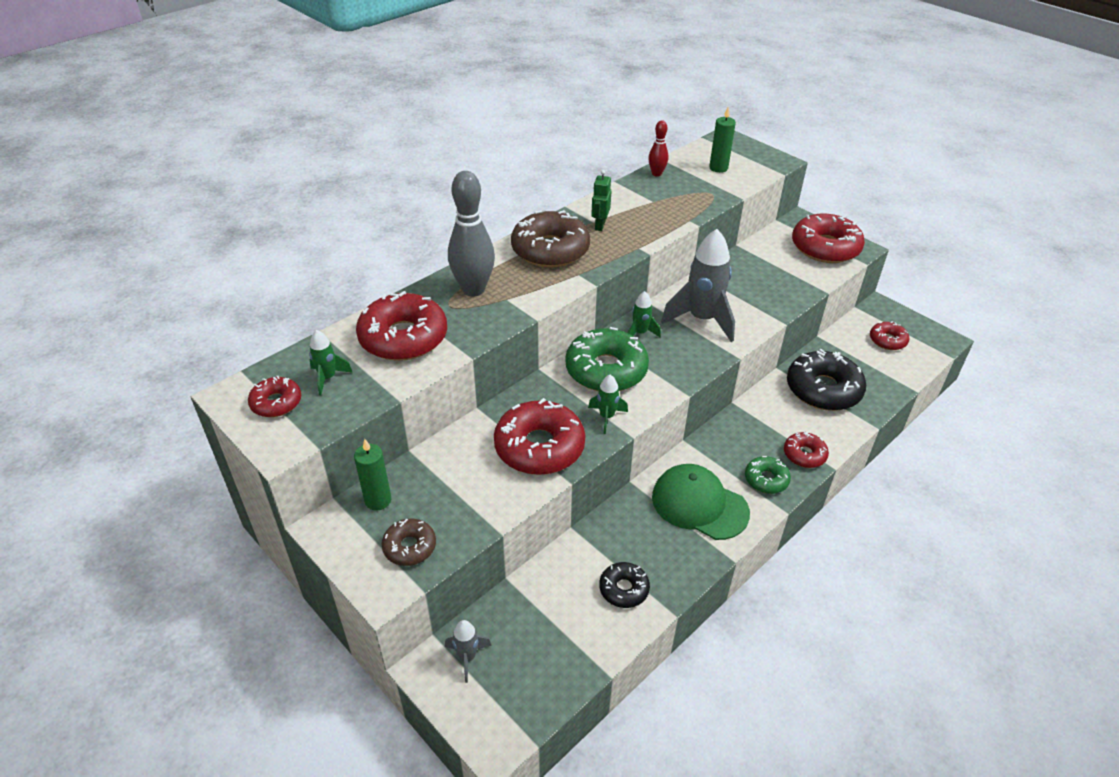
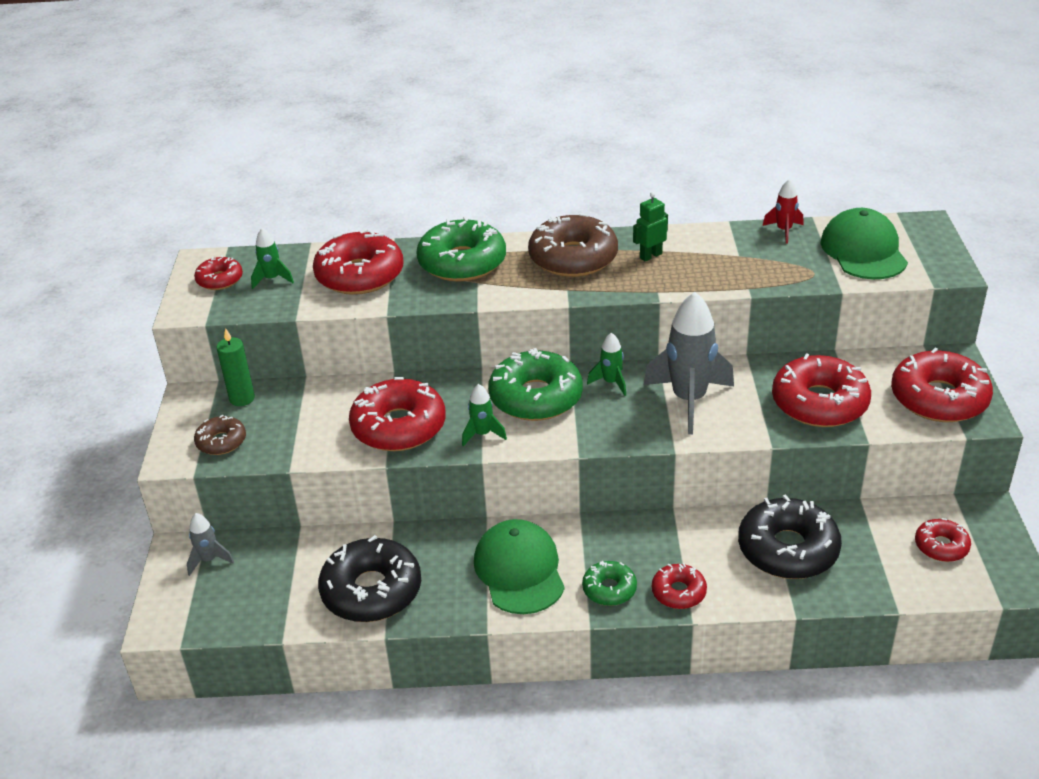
camera: 45 degrees right, 5 degrees down
(473, 289) = (462, 262): grey bowling pin -> green donut
(624, 589) = (371, 591): black donut -> black donut, size x1.89
(656, 174) = (784, 231): red bowling pin -> red rocket
(718, 168) = (863, 251): green candle -> green cap
(773, 282) = (819, 403): none -> red donut

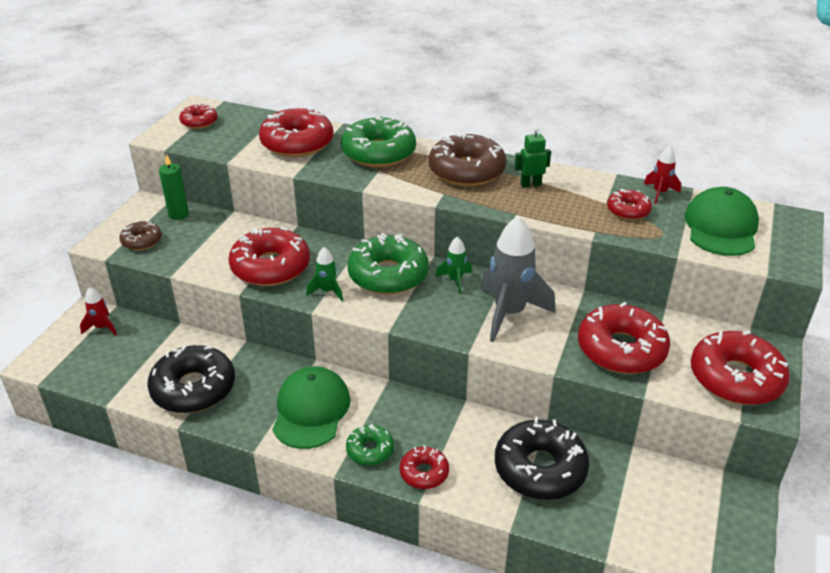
camera: 20 degrees right, 0 degrees up
(209, 560) = (102, 327): grey rocket -> red rocket
(272, 279) = (234, 130): green rocket -> none
(941, 546) = (682, 514): red donut -> red donut (628, 210)

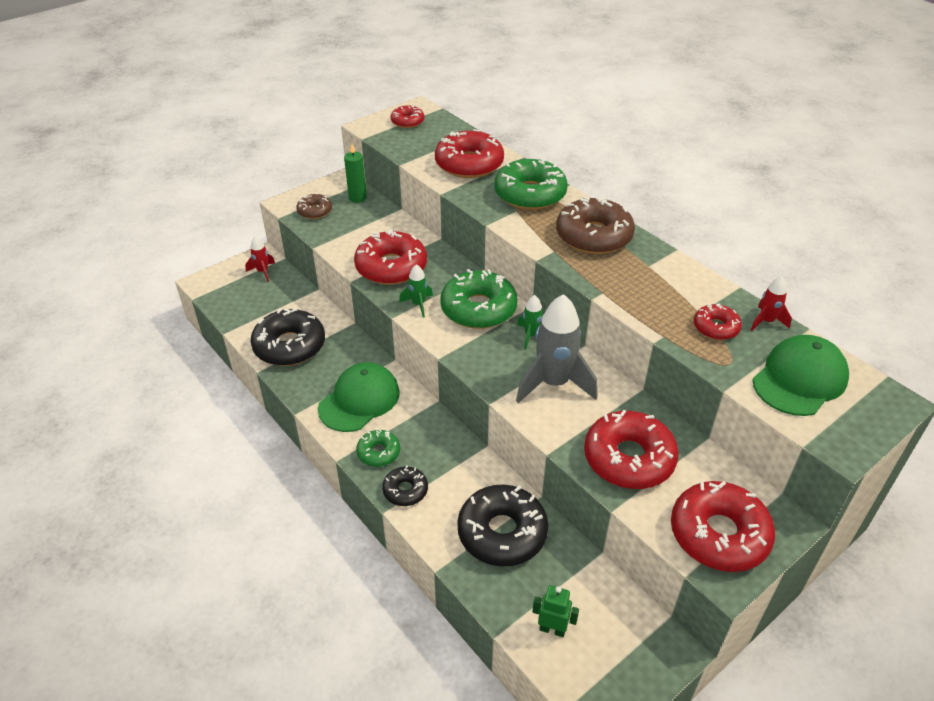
camera: 30 degrees right, 5 degrees up
(424, 473) = (405, 490): red donut -> black donut
(530, 184) = (642, 269): green robot -> green robot (552, 629)

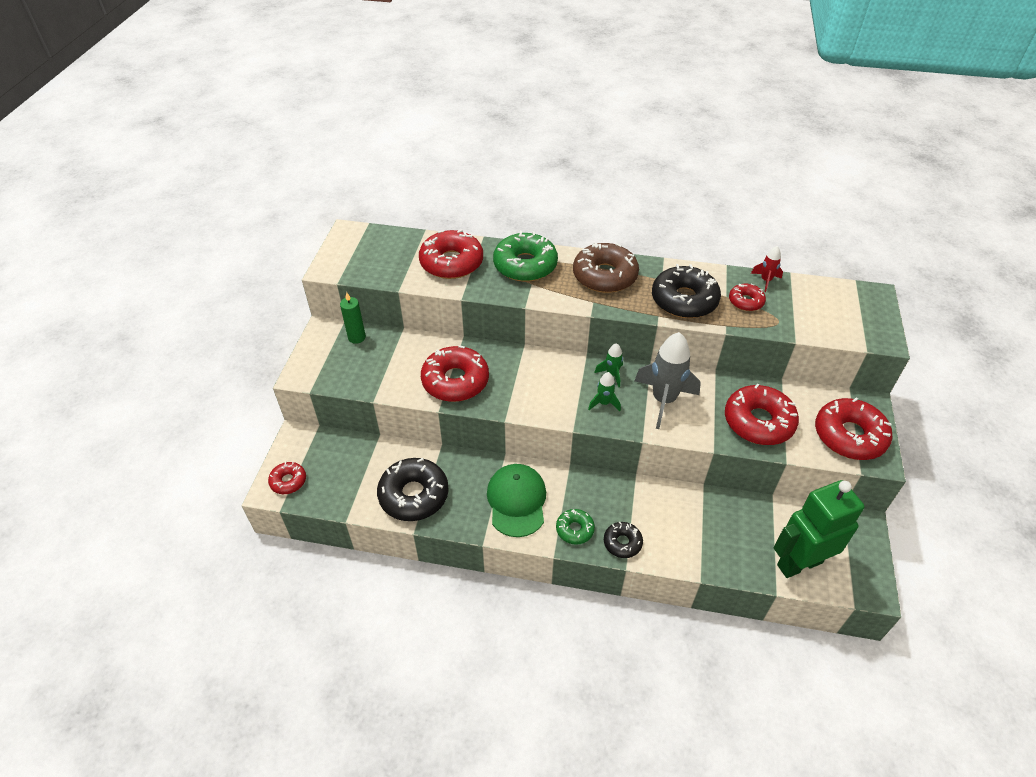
camera: 40 degrees left, 5 degrees up
(263, 272) = (314, 448): red rocket -> none
(315, 211) = (334, 369): brown donut -> none
(407, 122) = (356, 249): red donut -> red donut (288, 481)
(418, 304) = (511, 399): green rocket -> green rocket (604, 403)
(478, 309) = (555, 376): green donut -> none
(502, 533) = (709, 525): black donut -> black donut (684, 300)
(552, 629) = (799, 563): green robot -> green robot, size x2.33
(799, 379) = (821, 309): green cap -> none

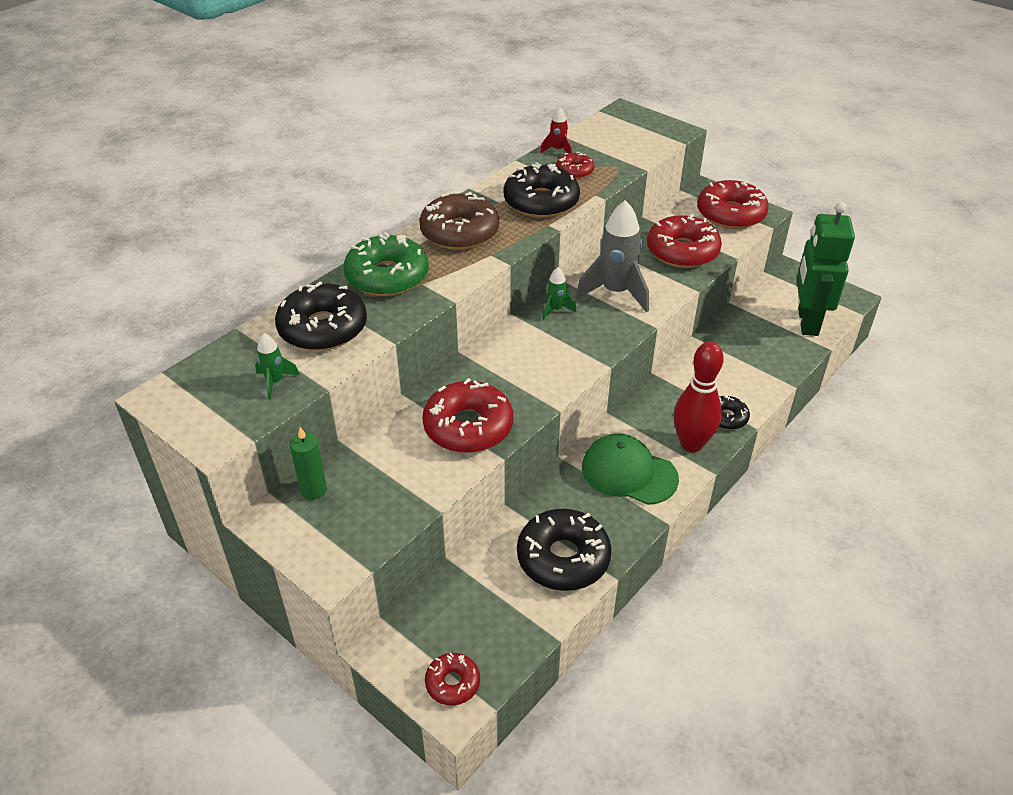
camera: 60 degrees left, 5 degrees down
(451, 262) = (323, 328): red donut -> black donut
(574, 529) = (691, 444): green donut -> red bowling pin
(604, 403) = (589, 331): green rocket -> green rocket (275, 382)

